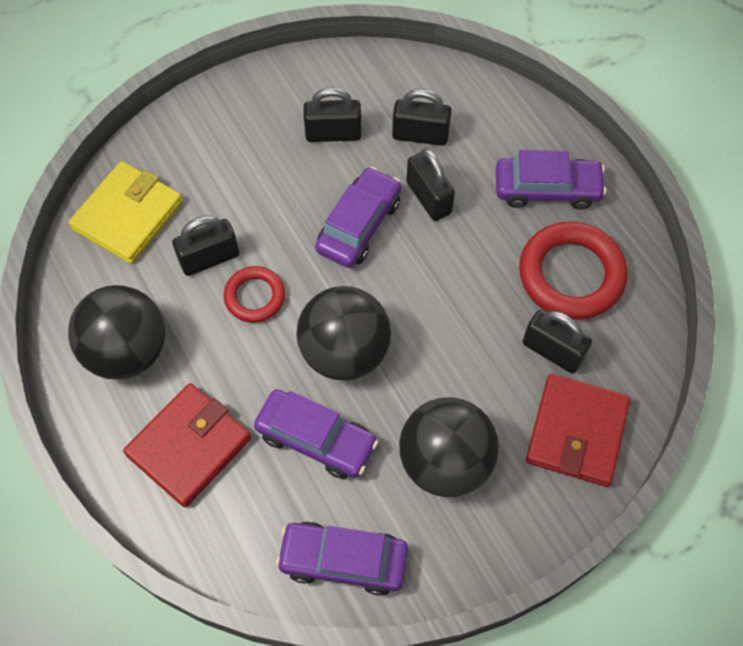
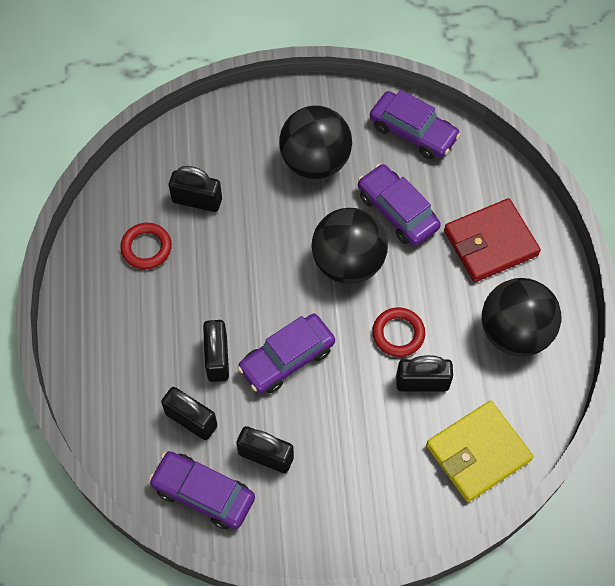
camera: 155 degrees left, 0 degrees up
(547, 189) = (118, 324): purple car -> purple car (203, 493)
(552, 351) = (197, 200): black padlock -> black padlock turned 45 degrees counterclockwise
(571, 274) = (146, 248): red ring -> red ring, size x0.57
(576, 432) = (215, 143): red wallet -> none

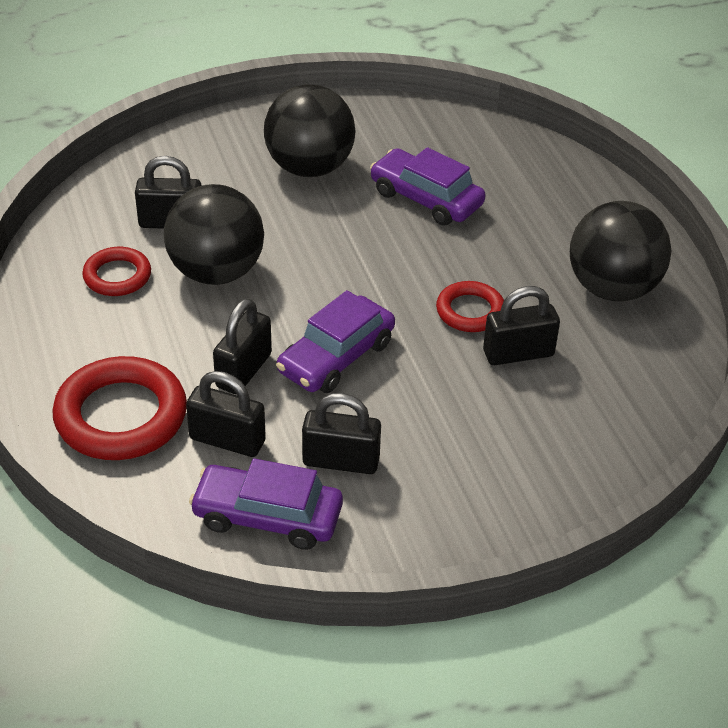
camera: 15 degrees left, 20 degrees down
(122, 382) = (121, 416): none -> red ring
(217, 358) = (244, 370): black padlock -> black padlock turned 45 degrees clockwise
(348, 262) = (382, 253): black ball -> black ball (216, 272)
(413, 132) = (418, 127): purple car -> none
(478, 453) = (616, 412): yellow wallet -> none
(490, 243) = (549, 211): red wallet -> none

